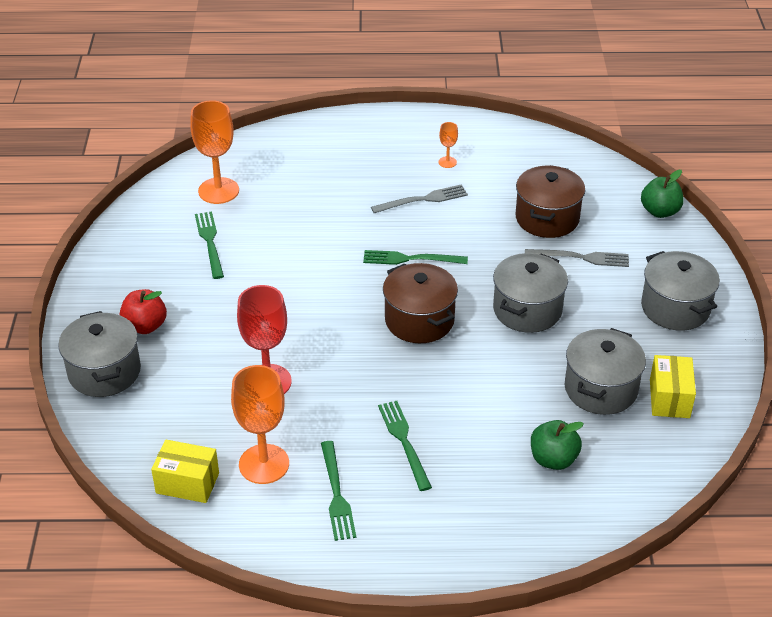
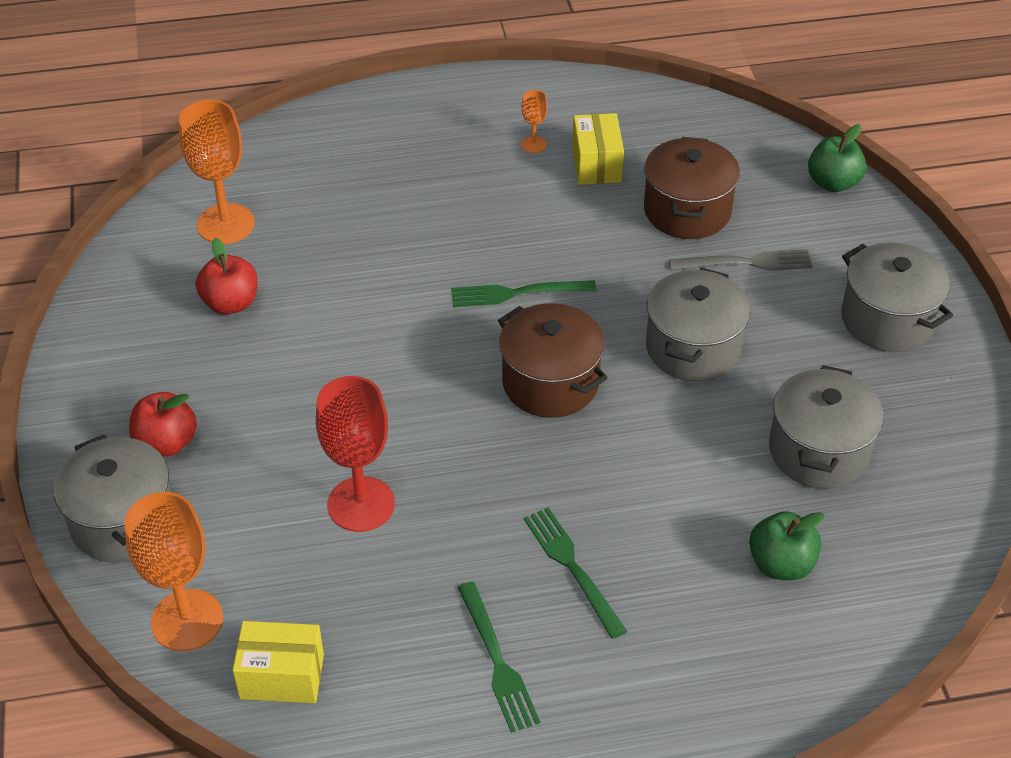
camera: 10 degrees left, 5 degrees up
(210, 242) = (231, 303): green fork -> red apple
(264, 464) = (384, 630): orange goblet -> orange goblet (187, 620)
(423, 200) = (513, 203): grey fork -> none
(669, 398) = (912, 452): yellow box -> yellow box (596, 164)

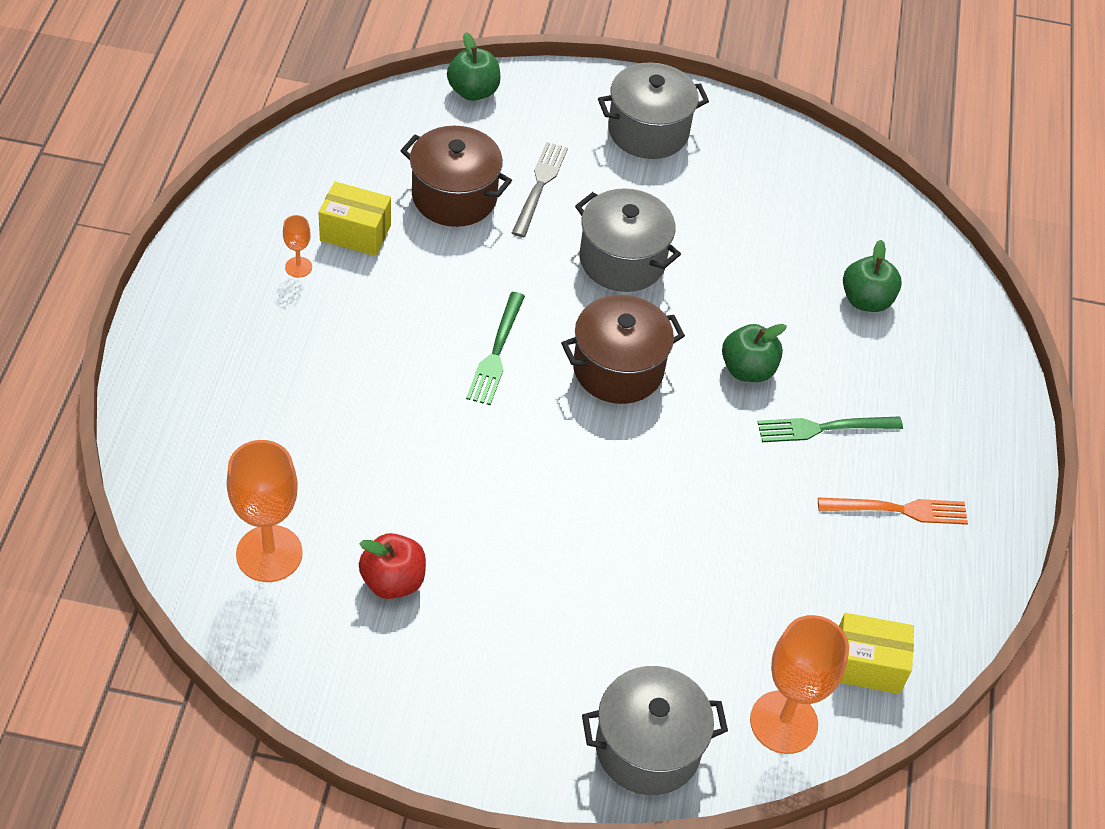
camera: 75 degrees left, 5 degrees up
(166, 442) = (561, 686): red apple -> none
(282, 676) = (866, 665): yellow box -> yellow box turned 75 degrees clockwise
(361, 504) = (701, 551): red goblet -> none
(497, 661) = (898, 510): green fork -> orange fork
(613, 483) = (747, 369): none -> green apple
(818, 451) = (766, 231): grey pot -> none

